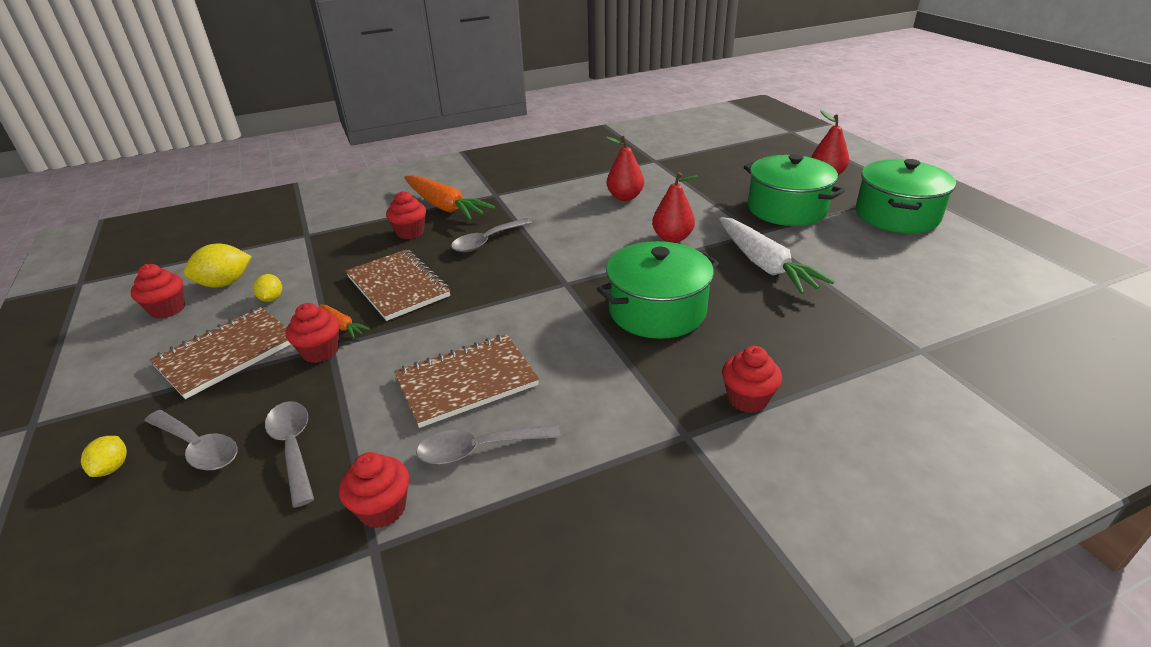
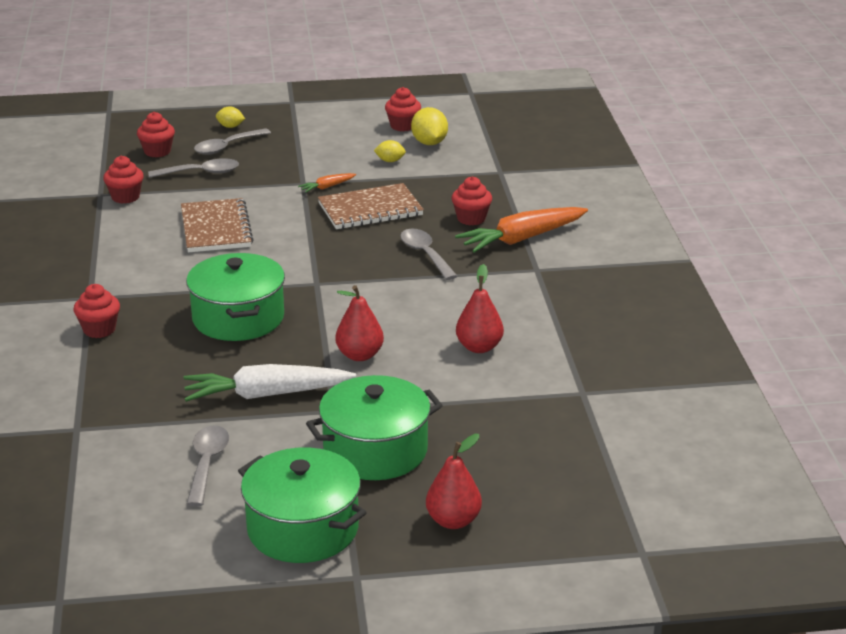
camera: 105 degrees right, 5 degrees down
(227, 354) = (322, 149): brown notebook -> none
(320, 351) = (298, 179): red cupcake -> red cupcake (157, 151)
(479, 449) = (145, 227): grey spoon -> grey spoon (207, 464)

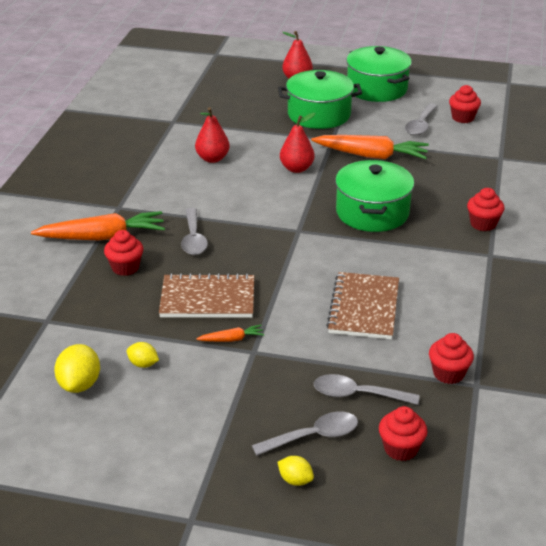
camera: 160 degrees left, 5 degrees up
(266, 394) = (371, 155): white carrot -> orange carrot
(403, 126) = (85, 424): red cupcake -> red cupcake (463, 118)

